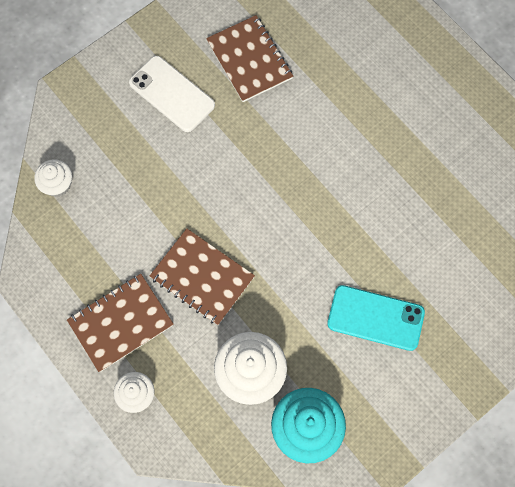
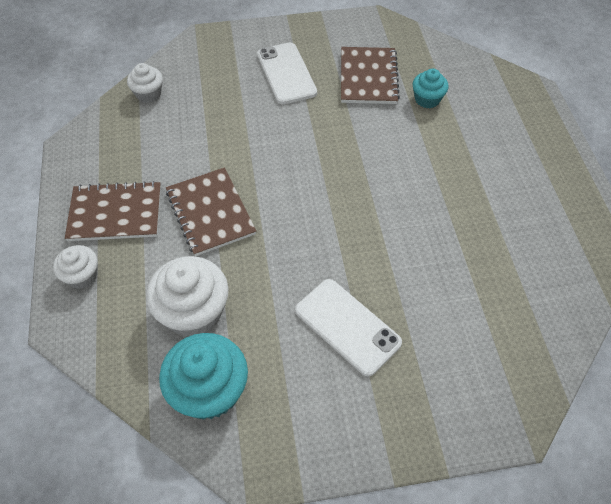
camera: 30 degrees right, 15 degrees down
(315, 59) = (427, 99): none -> turquoise cupcake
(375, 318) = (347, 326): turquoise phone -> white phone

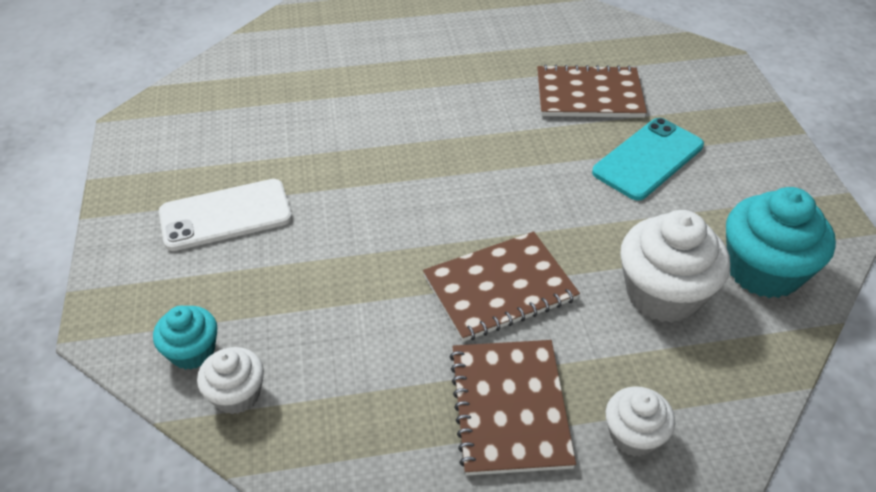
camera: 90 degrees left, 10 degrees down
(347, 326) = (648, 159): white phone -> turquoise phone
(368, 77) = (252, 133): brown notebook -> brown notebook (589, 95)
(427, 99) = (304, 85): turquoise cupcake -> turquoise cupcake (192, 351)

